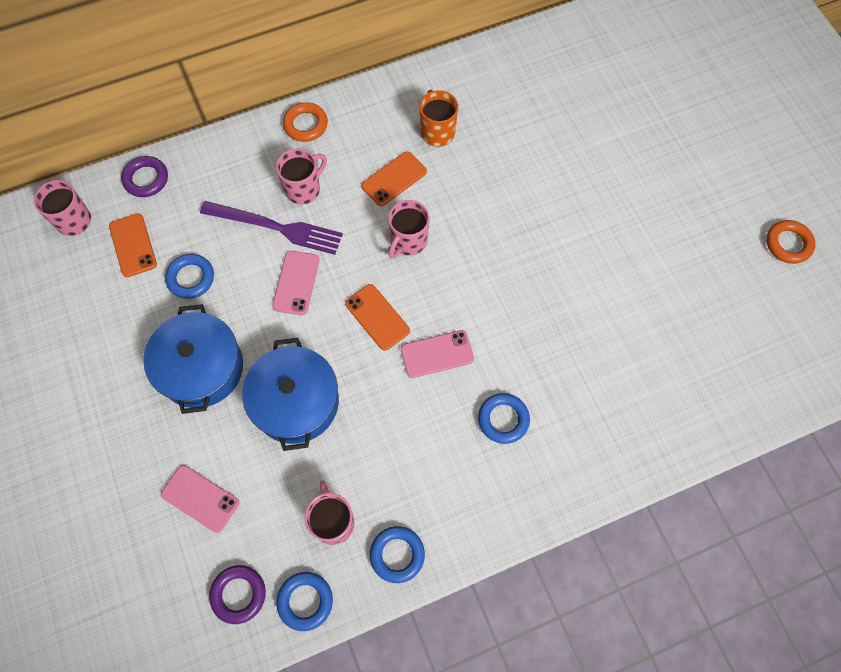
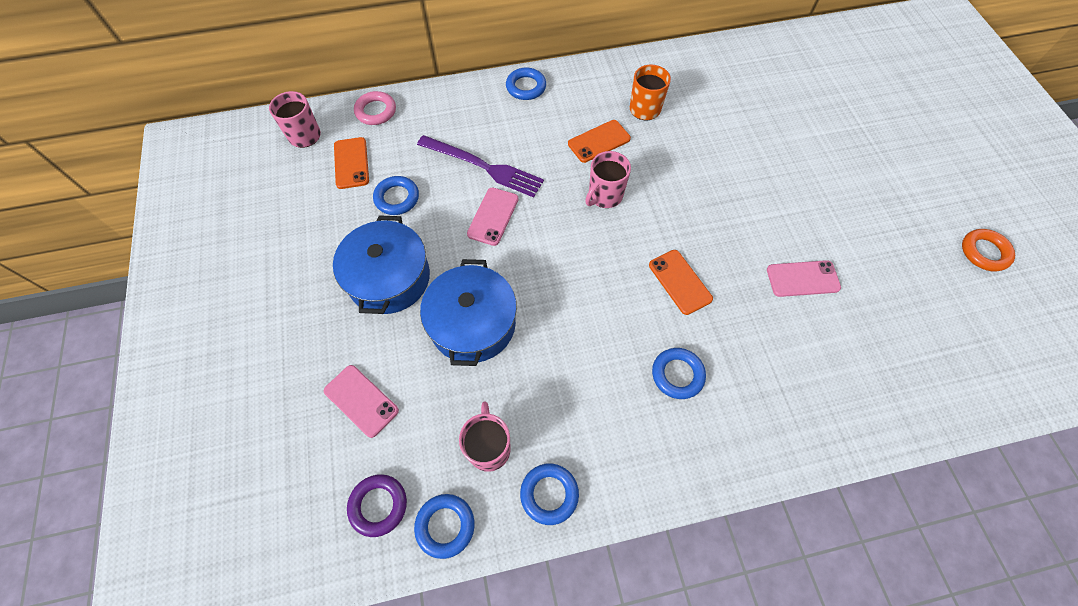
camera: 10 degrees right, 5 degrees down
(146, 179) = (376, 111): purple ring -> pink ring
(304, 189) = (514, 138): pink mug -> none
(306, 125) = (526, 87): orange ring -> blue ring
(377, 317) = (565, 258): orange phone -> orange phone (680, 282)
(437, 354) = (618, 301): pink phone -> pink phone (802, 279)

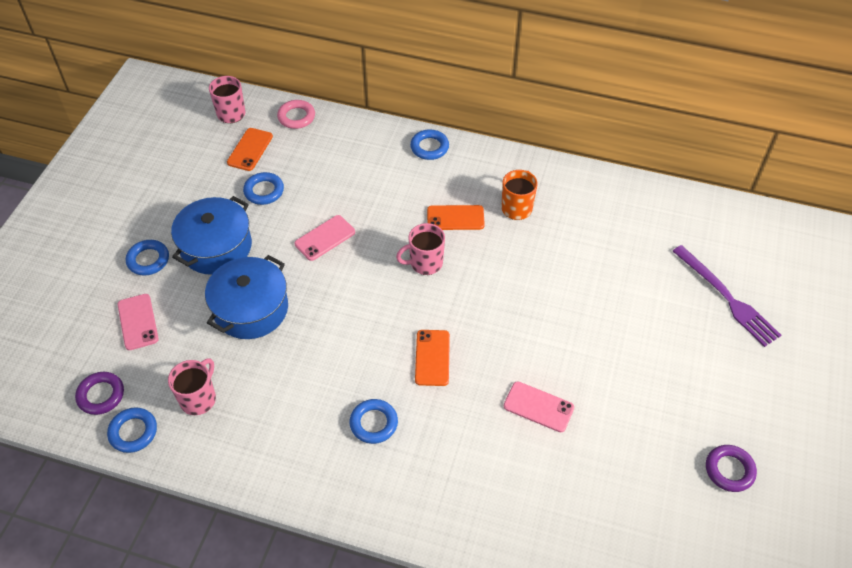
camera: 30 degrees right, 10 degrees down
(483, 167) = (346, 196): purple fork -> purple fork (727, 298)
(549, 494) = (216, 451): blue ring -> blue ring (148, 260)
(984, 252) = (729, 470): orange ring -> purple ring

